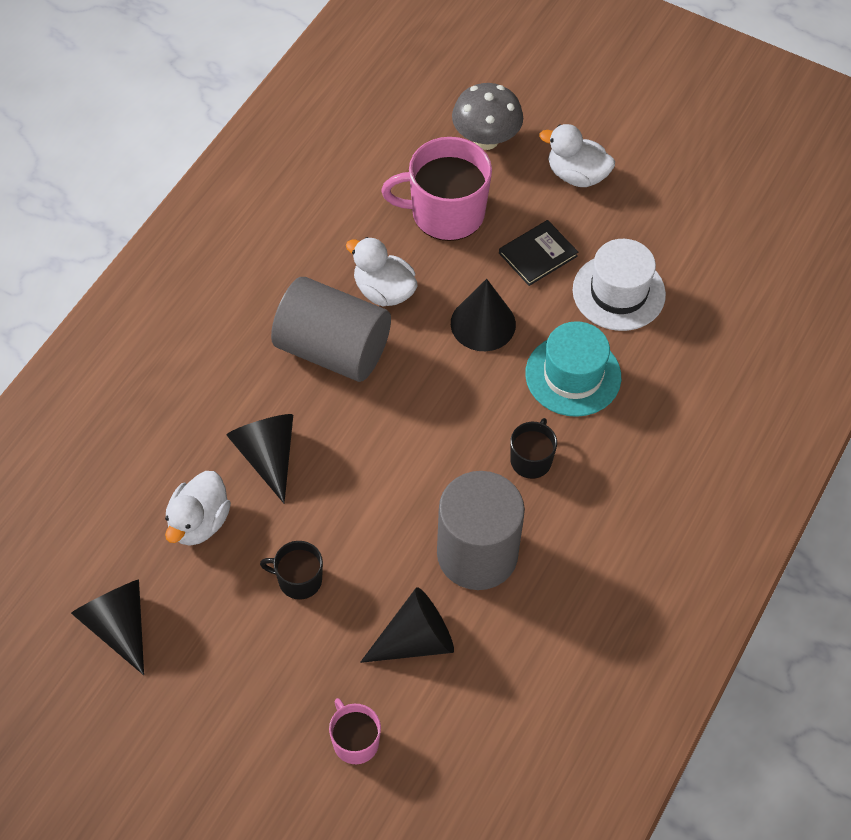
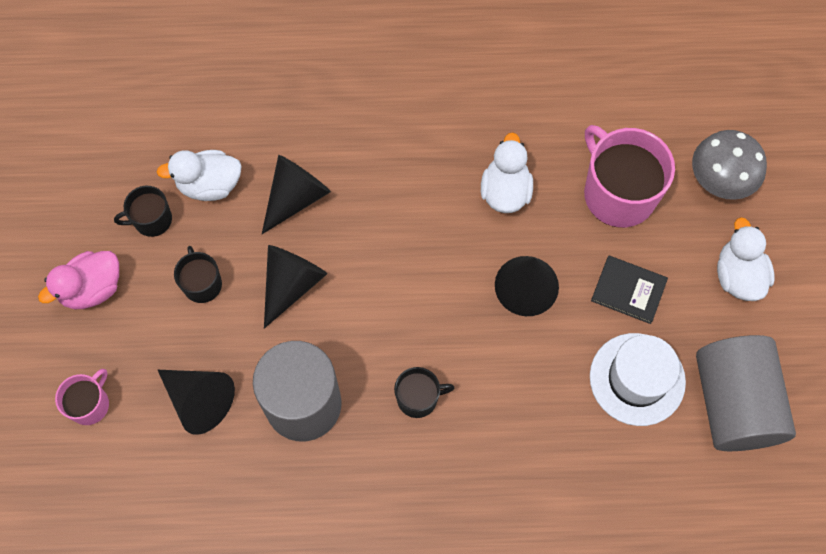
camera: 60 degrees right, 10 degrees up
(118, 626) = (94, 184): black cone -> black cone (291, 284)
(198, 591) = (152, 220): none -> black mug
(233, 681) = (92, 289): none -> pink duck
(332, 349) = (423, 186): grey cylinder -> grey cylinder (733, 403)
(573, 375) = (524, 387): turquoise hat -> none

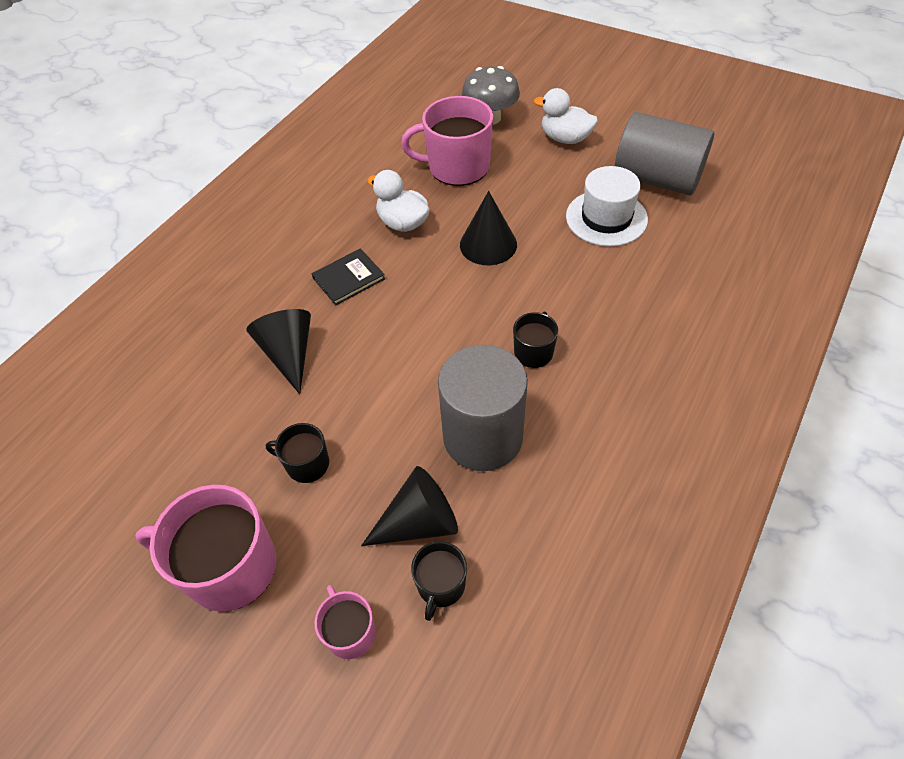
camera: 55 degrees left, 15 degrees down
(92, 289) = (229, 567): pink duck -> pink mug
(152, 220) = (207, 477): black mug -> black mug (441, 585)
(209, 185) = (218, 412): white duck -> none
(291, 284) = (365, 394): black cone -> none
(628, 290) = (535, 193): black book -> black book (348, 278)

